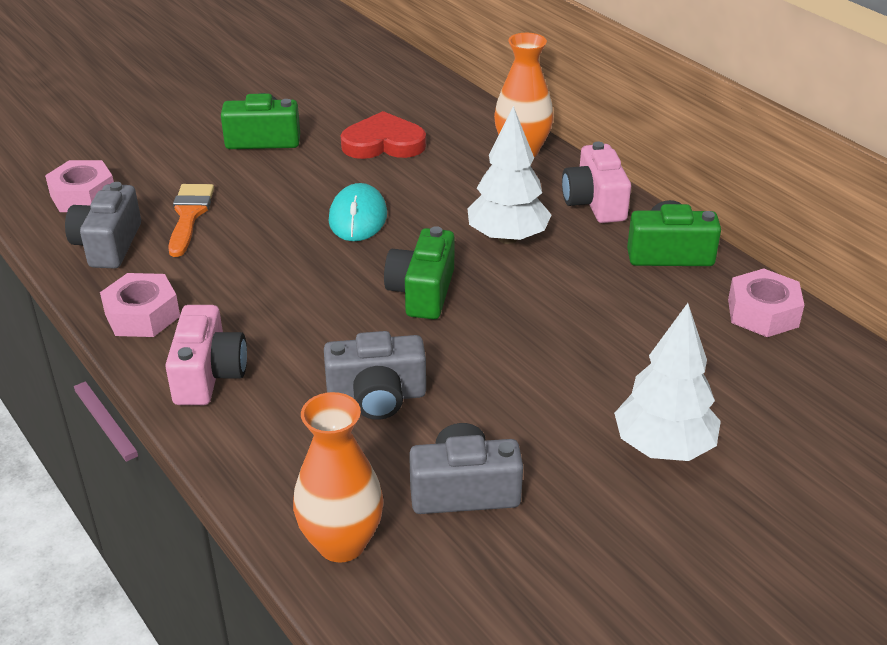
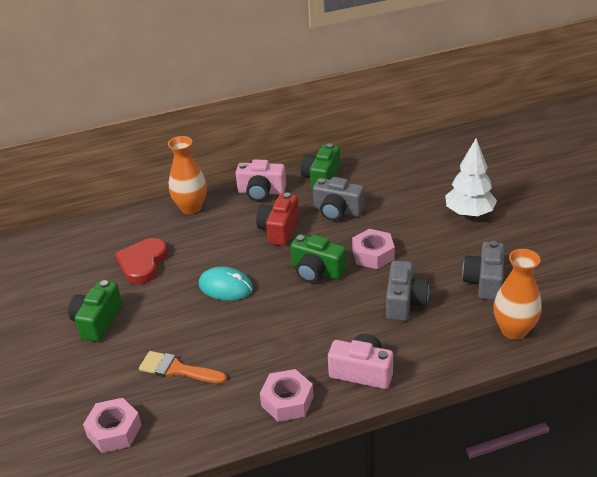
camera: 70 degrees left, 0 degrees up
(108, 245) = (192, 417): grey camera -> grey camera (337, 211)
(507, 238) = (279, 230): white tree -> red camera
(762, 313) = (382, 162): pink nut -> pink nut (373, 255)

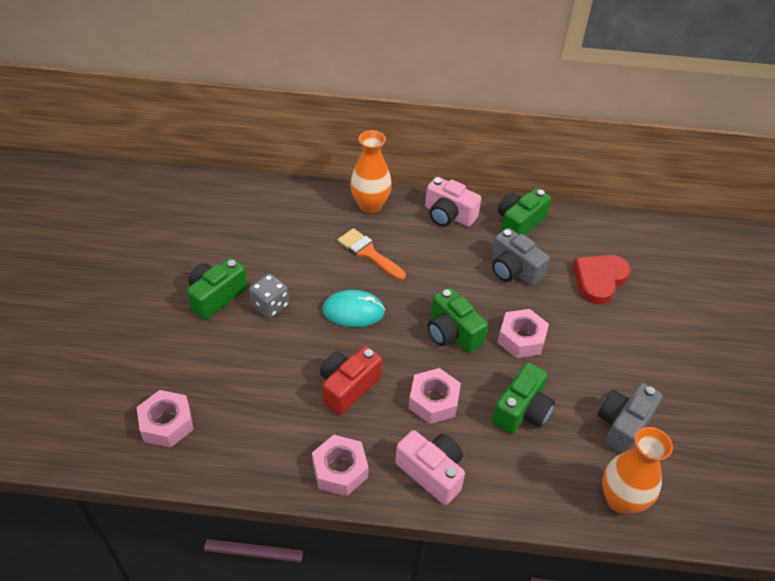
camera: 20 degrees right, 10 degrees up
(143, 263) = (291, 250): red heart -> red heart (599, 280)
(151, 309) = (270, 305): none -> grey dice
(177, 369) = (258, 383): orange brush -> orange brush (368, 253)
(225, 287) = (353, 311): turquoise mouse -> turquoise mouse turned 45 degrees counterclockwise
(279, 230) = (442, 267): red camera -> red camera (348, 387)
(332, 323) = (433, 401): none -> pink nut
(404, 302) = (522, 411): grey camera -> green camera
(469, 213) = (654, 333): white tree -> none

